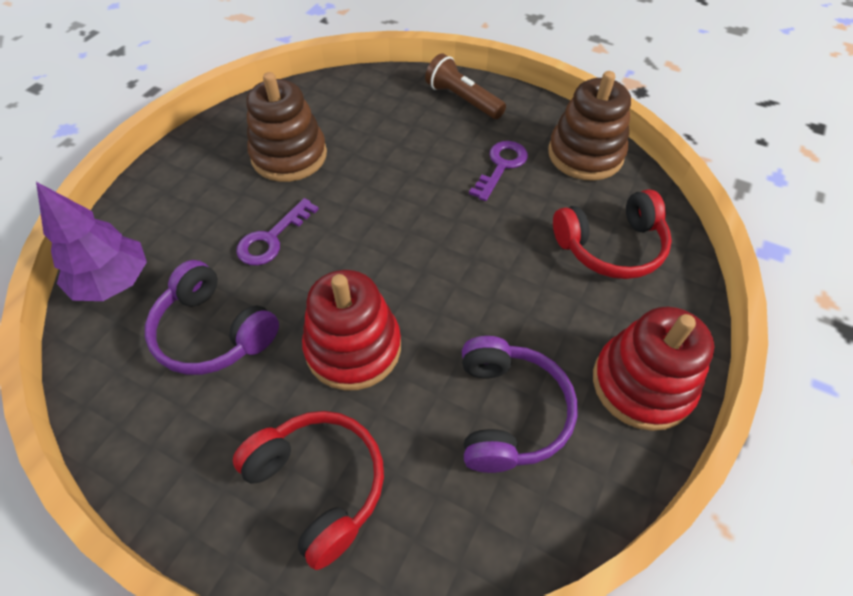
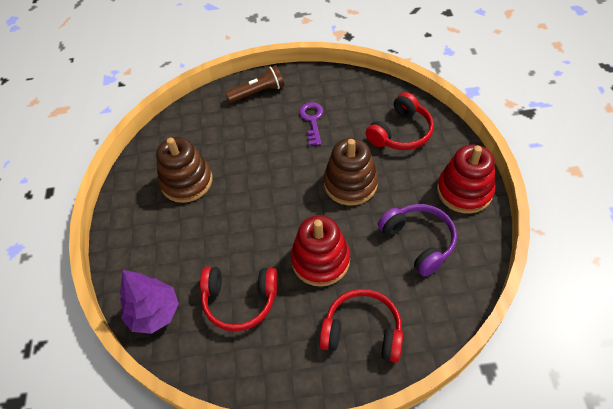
camera: 30 degrees left, 0 degrees up
(213, 332) = (240, 300): purple headphones -> red headphones
(272, 238) = (223, 233): purple key -> none
(463, 100) = (258, 92): brown flashlight -> brown flashlight turned 150 degrees clockwise
(585, 154) = (350, 89): brown stacking toy -> brown stacking toy (350, 183)

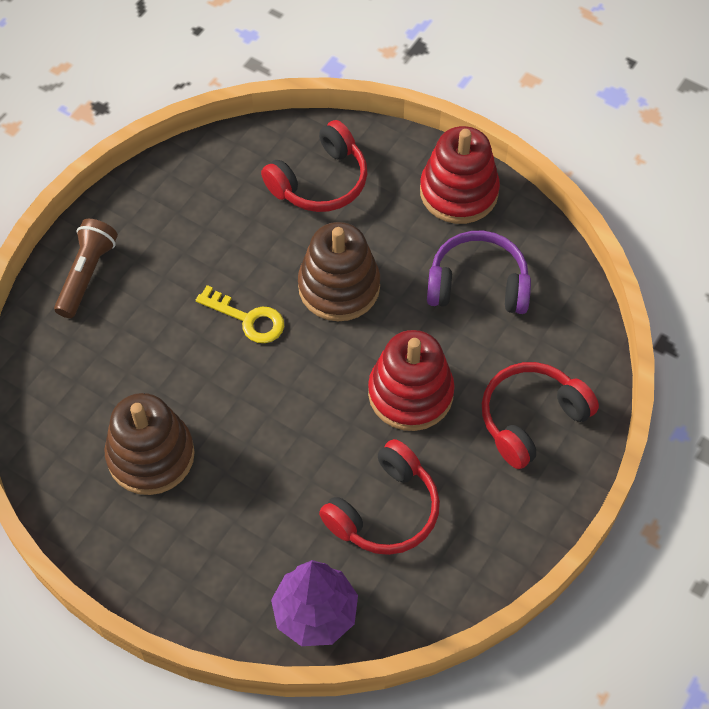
camera: 55 degrees left, 5 degrees up
(294, 162) = (248, 319): none -> yellow key
(312, 120) = (202, 252): purple key -> none
(401, 132) = (320, 181): red headphones -> red headphones turned 60 degrees clockwise

